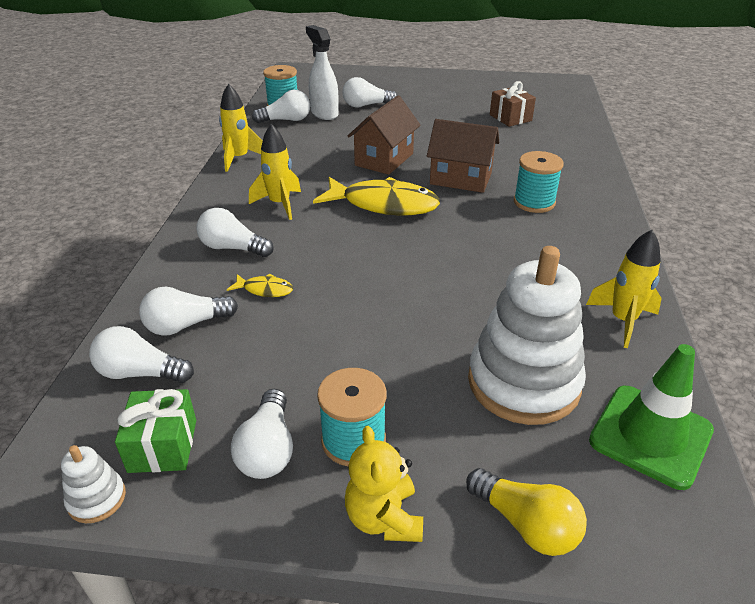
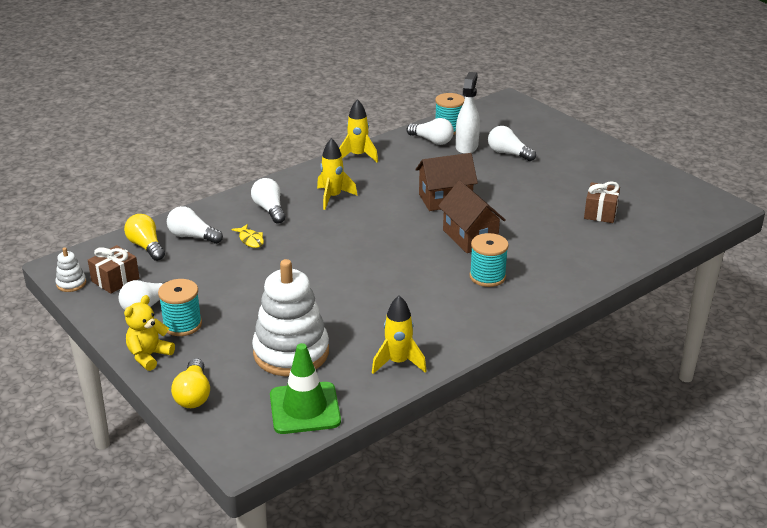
camera: 45 degrees right, 5 degrees down
(140, 373) = (146, 246): white light bulb -> yellow light bulb
(163, 445) = (115, 280): green gift -> brown gift
(384, 204) = (390, 228): yellow fish -> none

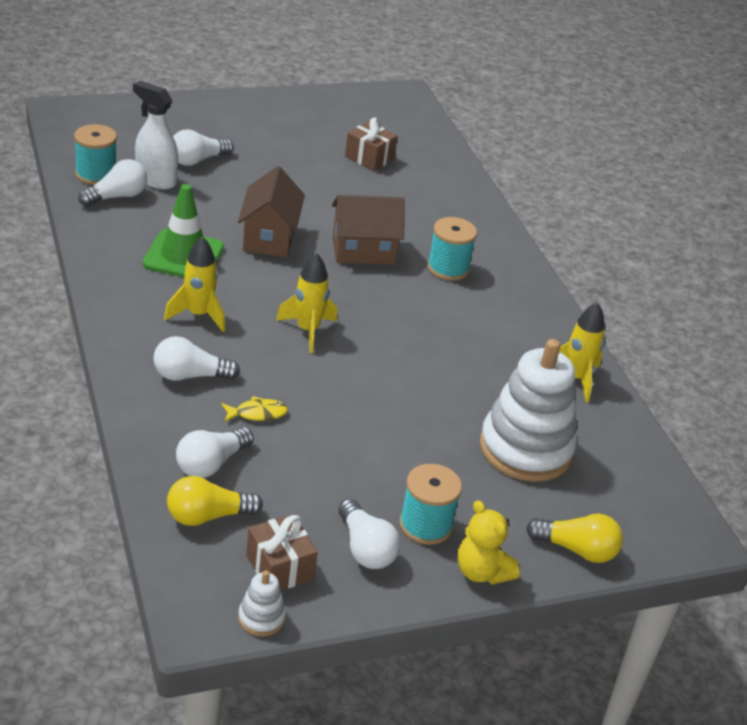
camera: 75 degrees left, 5 degrees up
(305, 408) = (631, 468): green traffic cone -> green traffic cone (183, 256)
(358, 156) = (105, 262): yellow rocket -> yellow rocket (308, 330)

